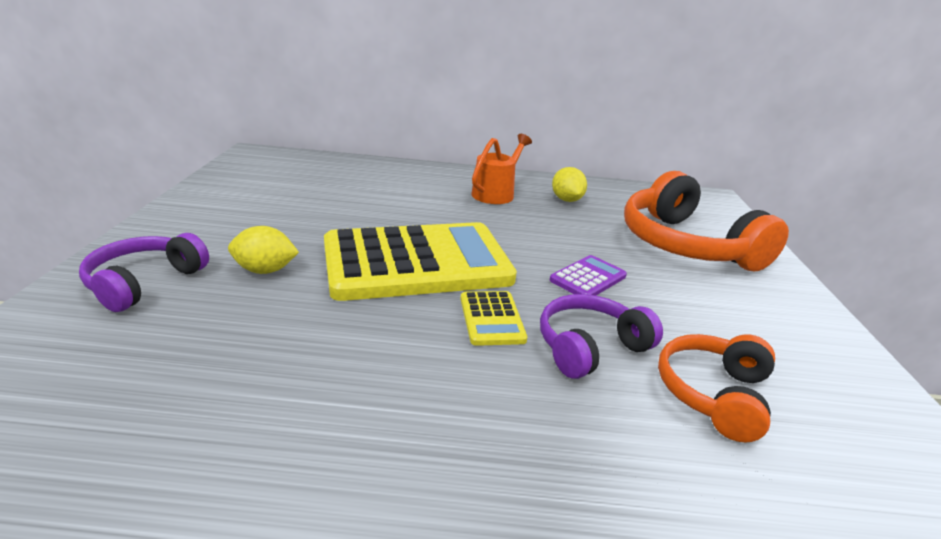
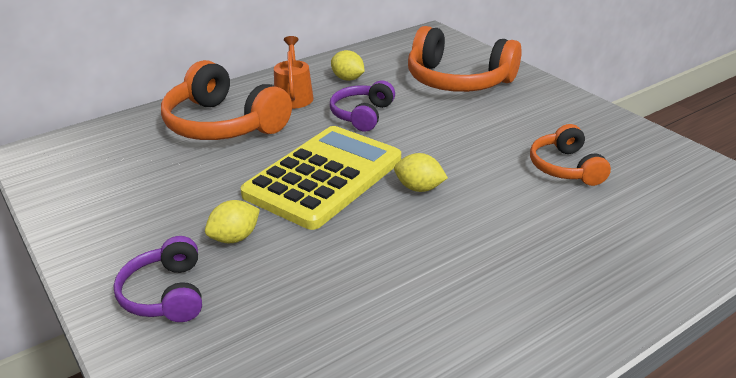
camera: 35 degrees left, 5 degrees up
(406, 189) = (224, 124): none -> orange headphones
(491, 319) = (419, 188): yellow calculator -> yellow lemon
(588, 278) = (435, 133): purple calculator -> none
(590, 347) = (487, 175): purple headphones -> purple headphones (362, 115)

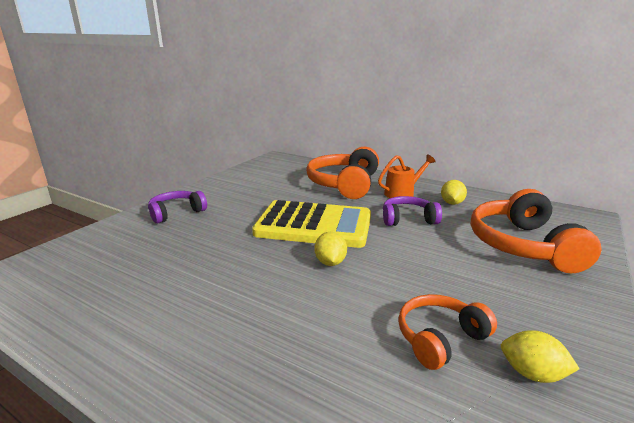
camera: 65 degrees right, 10 degrees down
(235, 238) = (232, 216): yellow lemon -> yellow lemon (532, 374)

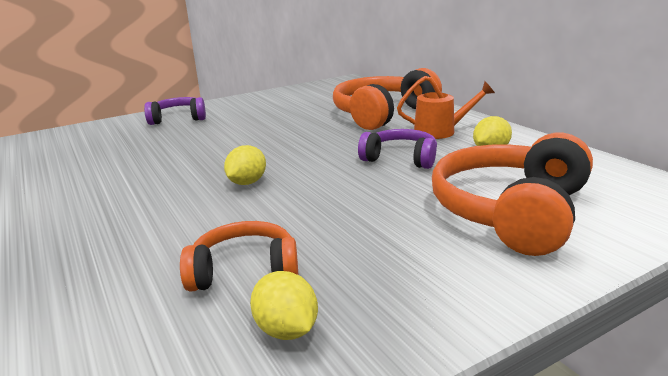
camera: 30 degrees right, 0 degrees up
(314, 225) = (284, 148): yellow calculator -> none

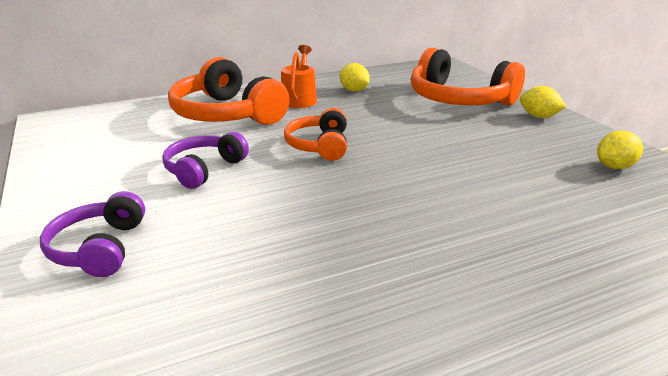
camera: 85 degrees left, 5 degrees up
(244, 271) = (557, 180): orange headphones -> orange headphones (319, 146)
(247, 183) = (394, 182): yellow lemon -> yellow lemon (538, 116)
(400, 159) = (357, 118): purple headphones -> purple headphones (204, 169)

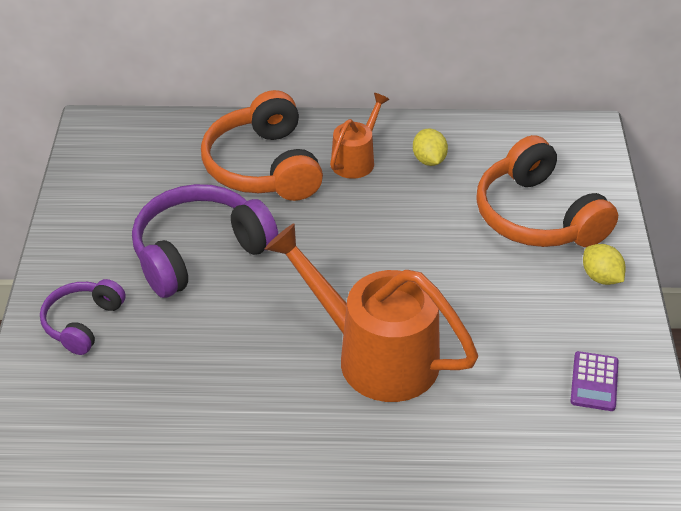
camera: 25 degrees right, 15 degrees up
(204, 169) = (199, 252): purple headphones -> purple headphones, size x1.74
(319, 146) = (324, 251): orange headphones -> none
(428, 195) = (374, 355): none -> orange watering can
(614, 166) = (594, 382): yellow lemon -> purple calculator

